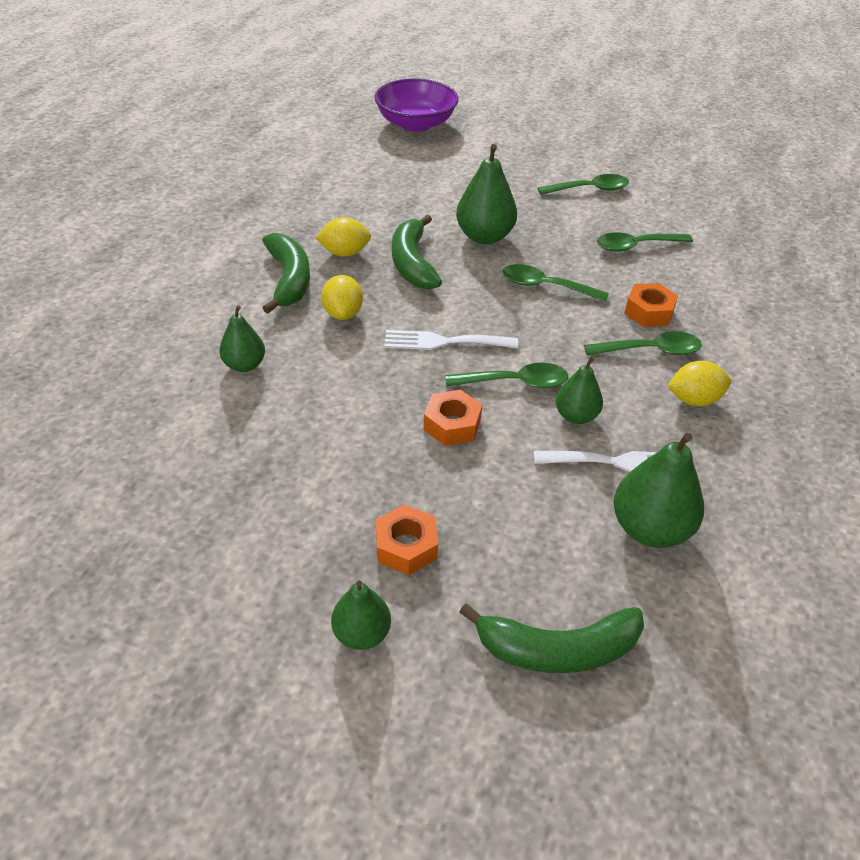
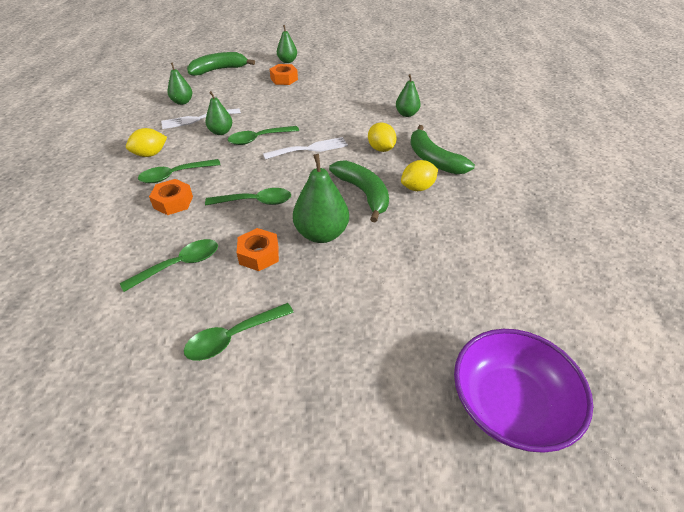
camera: 160 degrees right, 0 degrees up
(452, 425) = (285, 115): orange nut -> orange nut (259, 255)
(649, 529) = (182, 102): green pear -> green pear, size x0.61

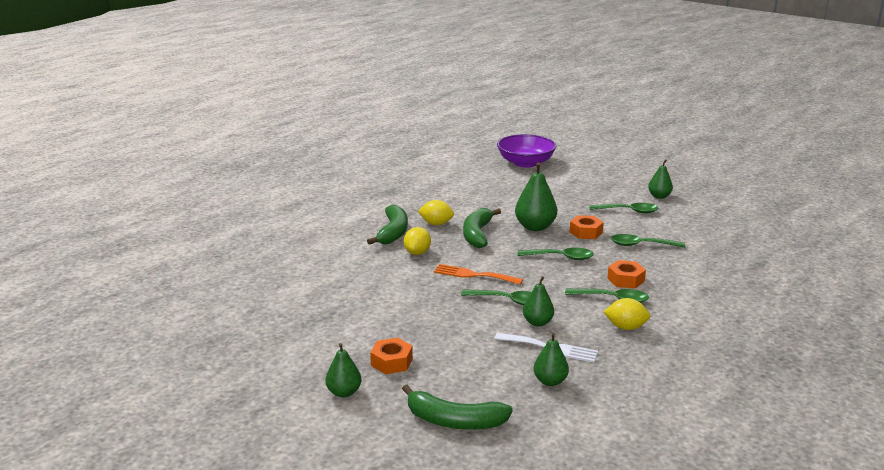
camera: 140 degrees left, 20 degrees down
(255, 202) = (561, 257): green spoon -> green spoon turned 150 degrees clockwise
(310, 149) = (473, 275): white fork -> orange fork
(406, 114) = (343, 268): green pear -> green pear (659, 196)

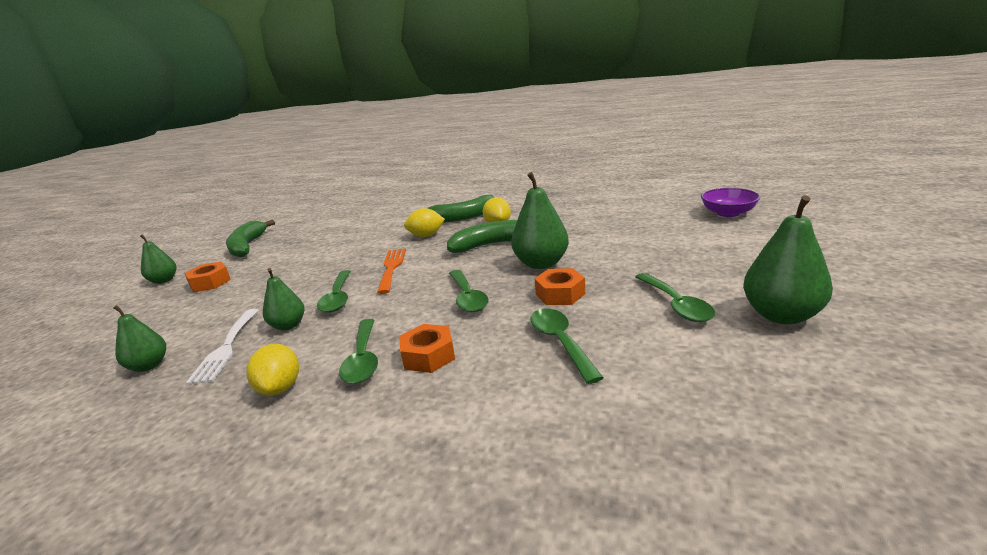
camera: 70 degrees right, 0 degrees up
(454, 421) = (93, 335): green banana -> green banana (247, 246)
(525, 163) = (728, 213): purple bowl -> purple bowl, size x0.65
(659, 196) = (781, 315): green pear -> green pear, size x1.63

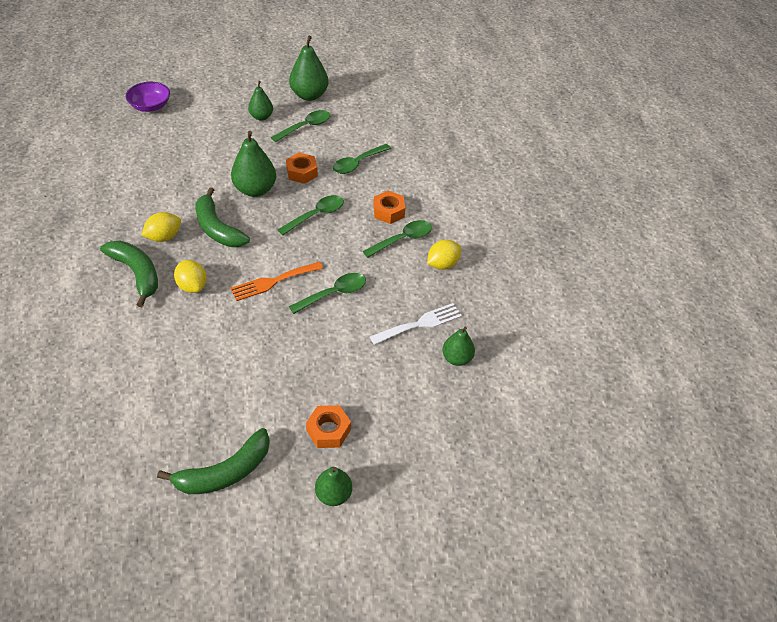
camera: 120 degrees left, 25 degrees up
(288, 325) = (381, 302): green pear -> green pear (261, 117)

